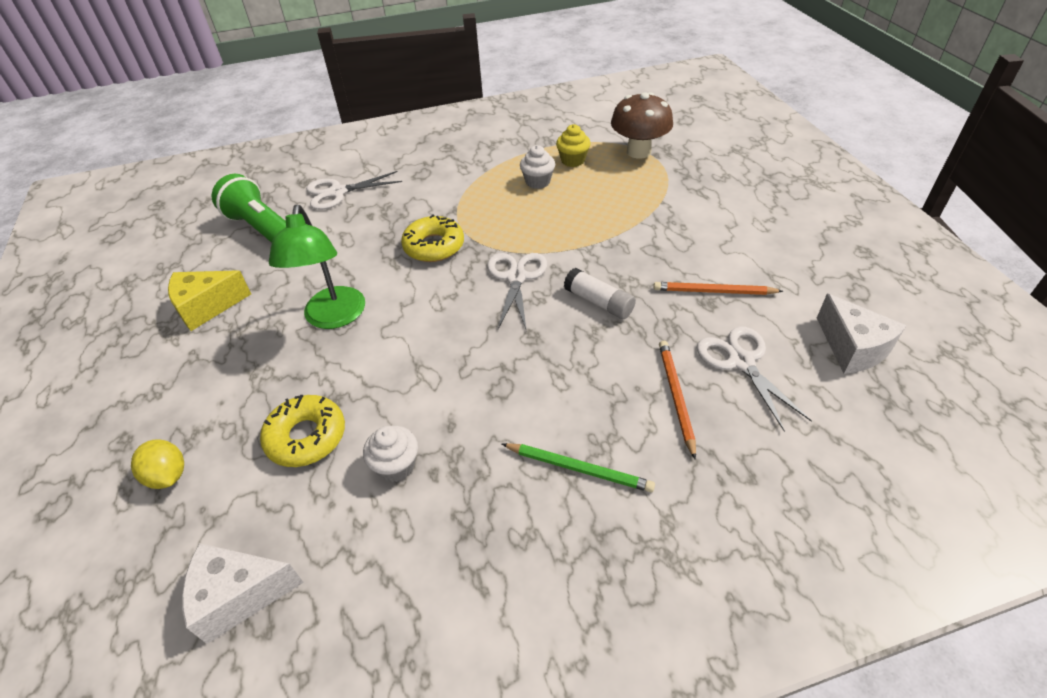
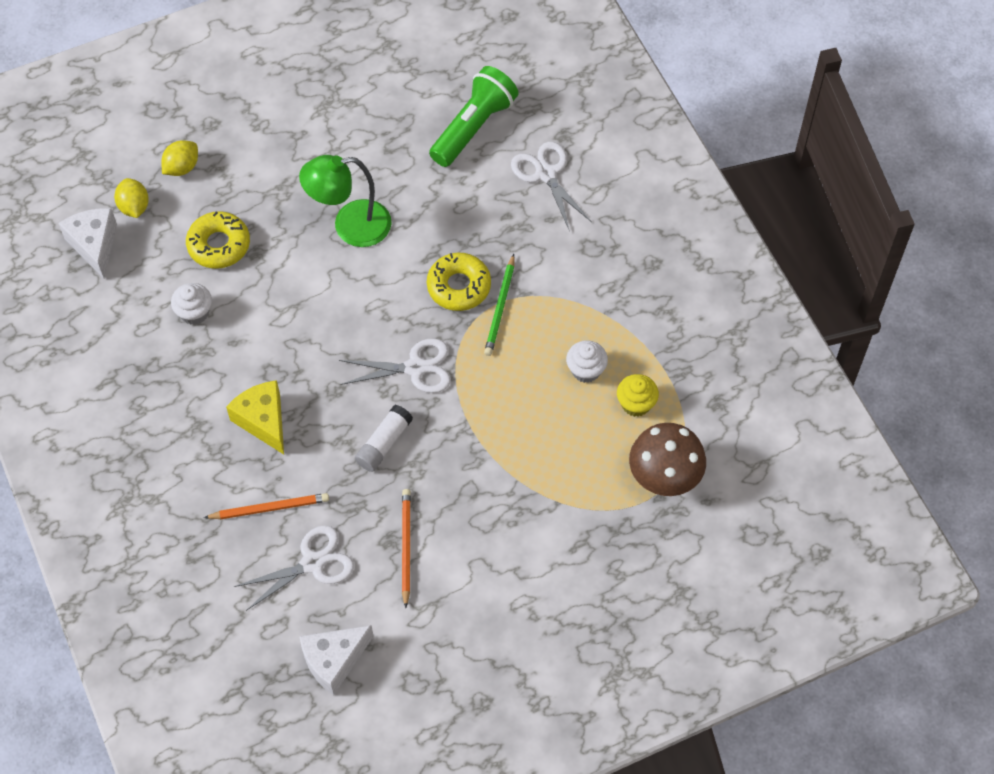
camera: 80 degrees right, 15 degrees up
(200, 537) = (134, 207): none -> yellow lemon
(207, 307) = (358, 122): yellow cheese -> yellow cheese (263, 421)
(579, 468) = (196, 438): green pencil -> green pencil (500, 308)

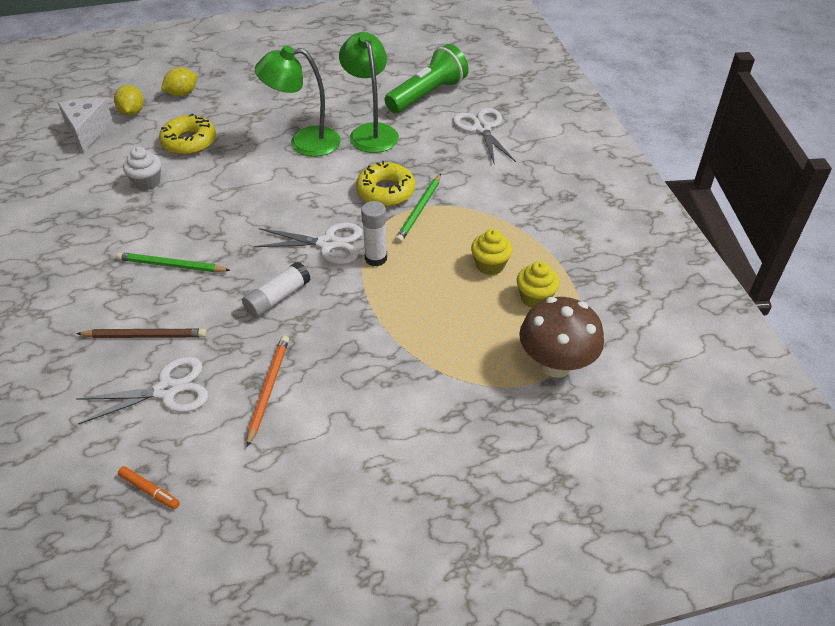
camera: 10 degrees right, 15 degrees down
(263, 421) = (171, 265): yellow cheese -> green pencil
(270, 508) = (145, 336): orange pencil -> brown pencil
(334, 661) = (150, 490): white cheese -> orange marker
(421, 198) = (371, 132): none -> green lamp
(469, 379) = (376, 258): none -> white glue stick
(586, 370) = (490, 265): white cupcake -> yellow cupcake

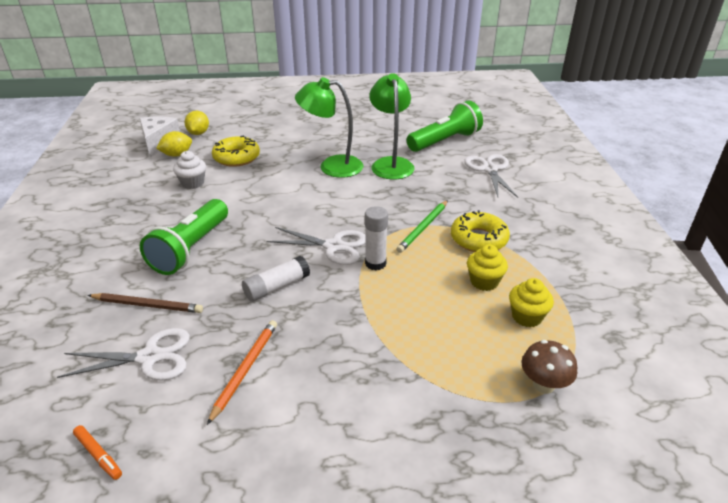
camera: 10 degrees right, 10 degrees down
(171, 265) = (190, 249): green pencil -> green flashlight
(182, 94) = (242, 124): yellow lemon -> yellow lemon (177, 155)
(386, 191) = (395, 210): yellow donut -> yellow donut (478, 239)
(556, 364) = (543, 385): brown mushroom -> brown mushroom, size x0.61

